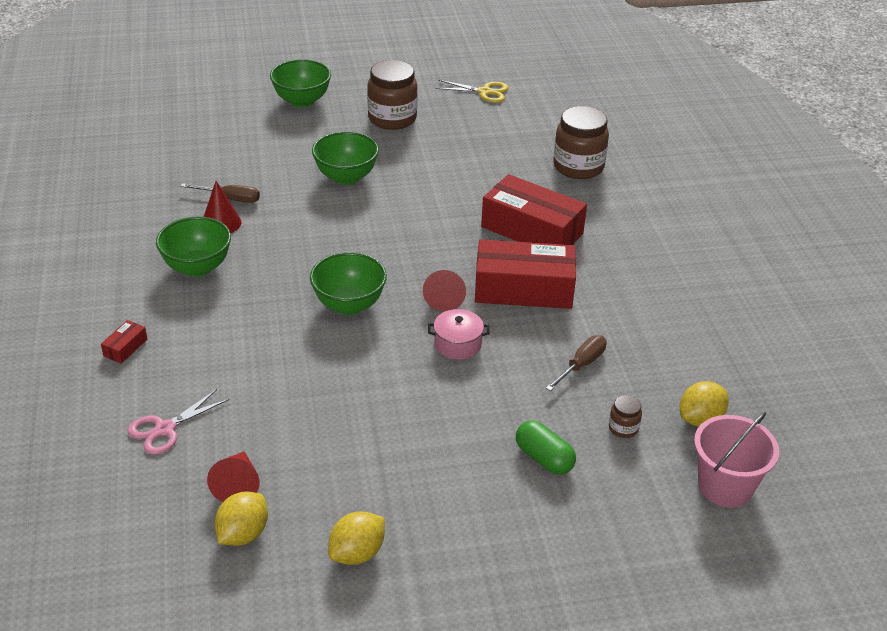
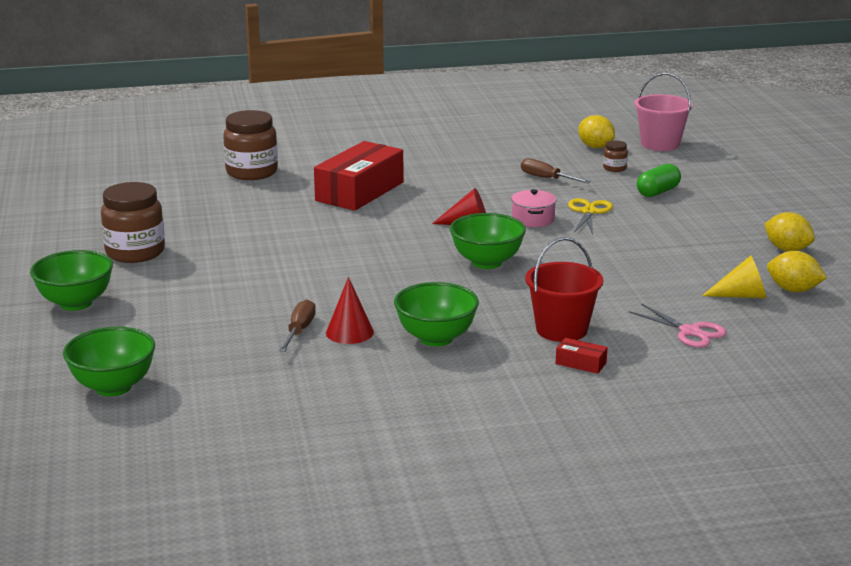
camera: 90 degrees left, 15 degrees down
(193, 342) = (561, 330): none -> red bucket
(237, 485) = (742, 295): red cone -> yellow cone
(346, 177) = (259, 272): green bowl -> green bowl (113, 387)
(484, 92) = (88, 209): yellow scissors -> yellow scissors (589, 212)
(523, 289) = (450, 195): red box -> none

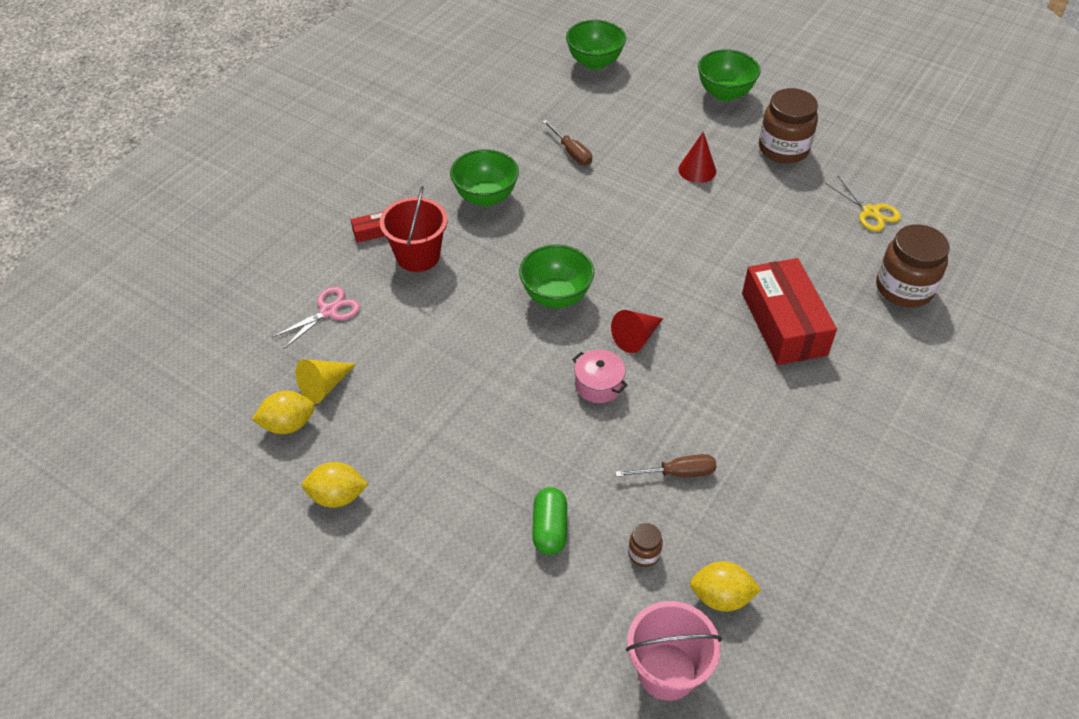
camera: 135 degrees right, 25 degrees up
(349, 332) = (542, 169): red cone -> red cone (697, 170)
(589, 212) = (568, 434): yellow scissors -> yellow scissors (870, 212)
(690, 332) = (328, 311): pink scissors -> pink scissors turned 135 degrees clockwise

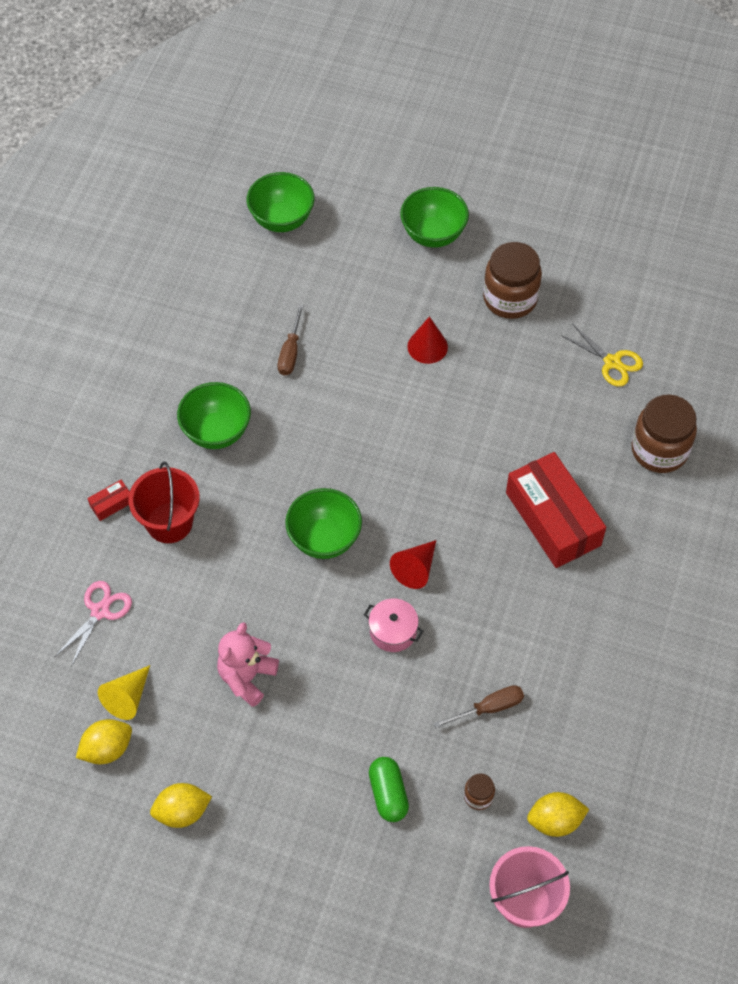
camera: 15 degrees left, 10 degrees up
(443, 393) = (247, 677): none -> pink teddy bear
(571, 152) = (290, 352): brown screwdriver -> brown screwdriver turned 60 degrees clockwise

